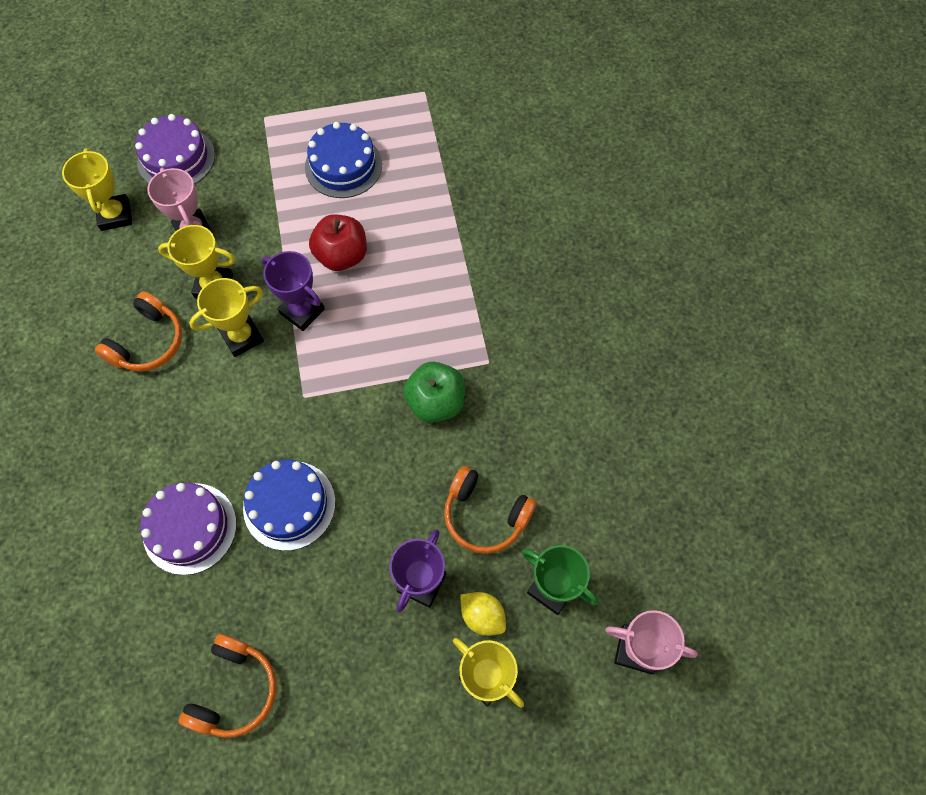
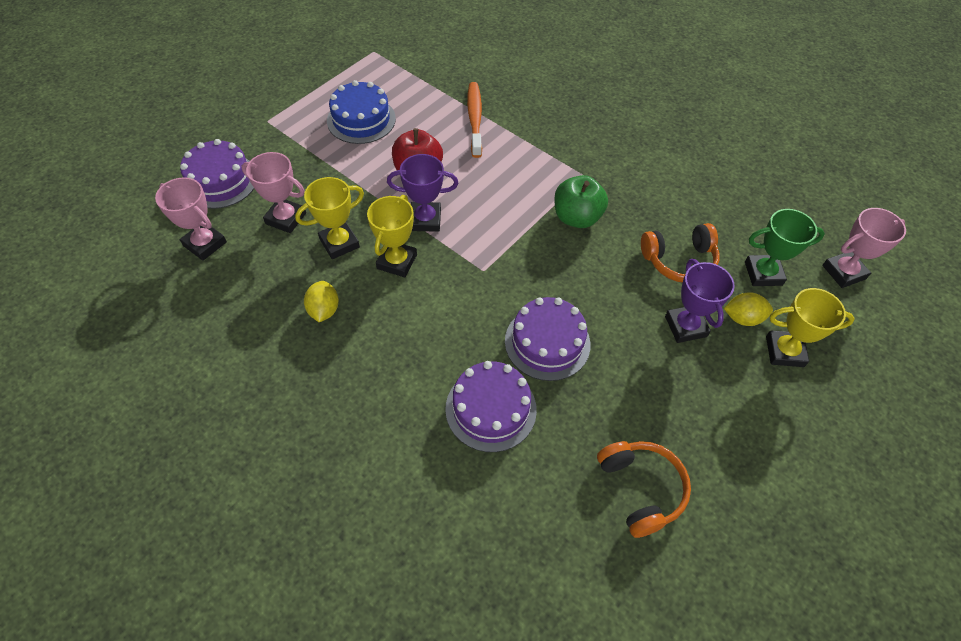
camera: 40 degrees left, 10 degrees down
(115, 215) = (205, 244): yellow trophy -> pink trophy
(148, 342) = (324, 310): orange headphones -> yellow lemon
(289, 505) = (547, 342): blue cake -> purple cake
(446, 230) = (475, 119): none -> orange toothbrush

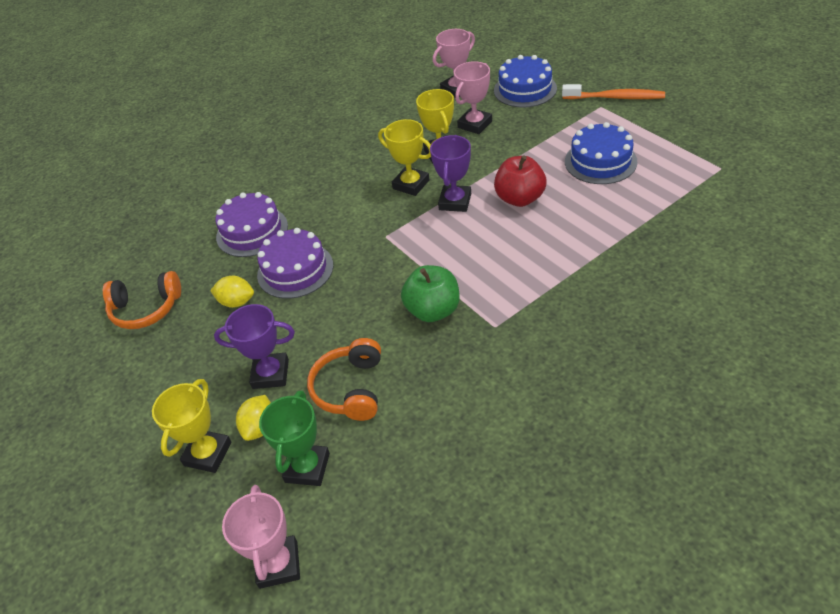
camera: 110 degrees right, 10 degrees down
(220, 181) = (525, 89): purple cake -> blue cake
(324, 310) = (375, 148): yellow lemon -> yellow lemon (237, 302)
(475, 119) = (598, 243): orange toothbrush -> orange toothbrush (615, 98)

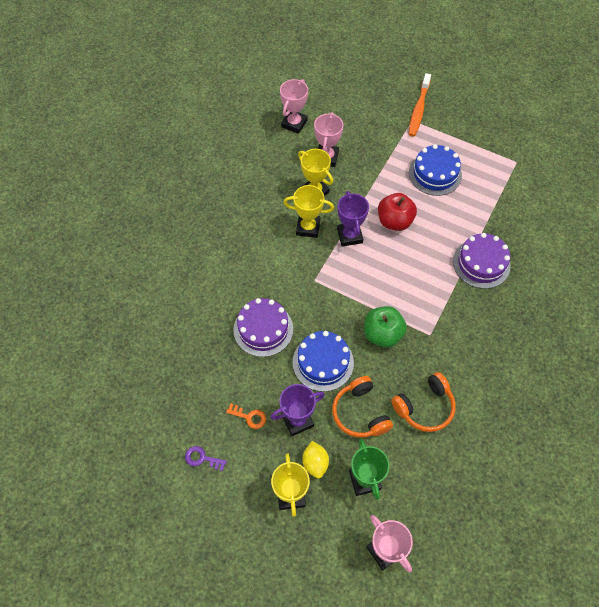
camera: 30 degrees left, 15 degrees up
(139, 380) = (202, 458): none -> purple key
(146, 309) = (165, 398): orange headphones -> orange headphones (424, 407)
(219, 354) = (249, 417): none -> orange key
(237, 302) = (235, 370): yellow lemon -> none
(252, 231) = (207, 303): purple cake -> purple cake (481, 263)
(525, 89) = (348, 113): blue cake -> blue cake (323, 362)
(615, 98) = (418, 109): orange toothbrush -> orange toothbrush turned 120 degrees clockwise

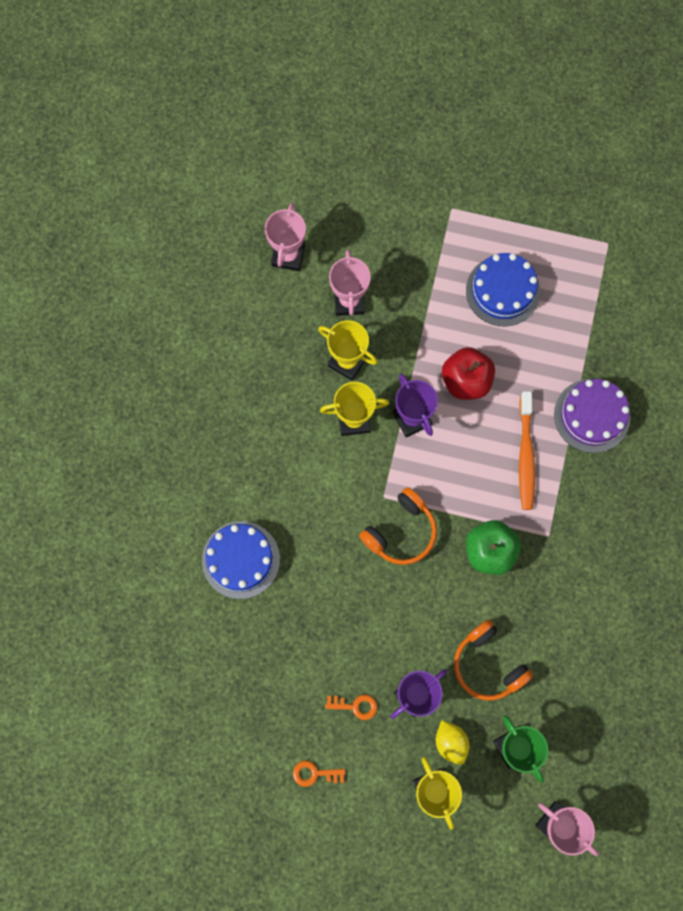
camera: 15 degrees left, 15 degrees up
(202, 458) = (314, 773): purple key -> orange key
(263, 329) = (338, 584): purple cake -> none
(323, 362) = (425, 609): blue cake -> blue cake (241, 559)
(418, 109) = (456, 187): orange toothbrush -> orange toothbrush (525, 455)
(424, 407) = (563, 635): orange headphones -> orange headphones (401, 531)

